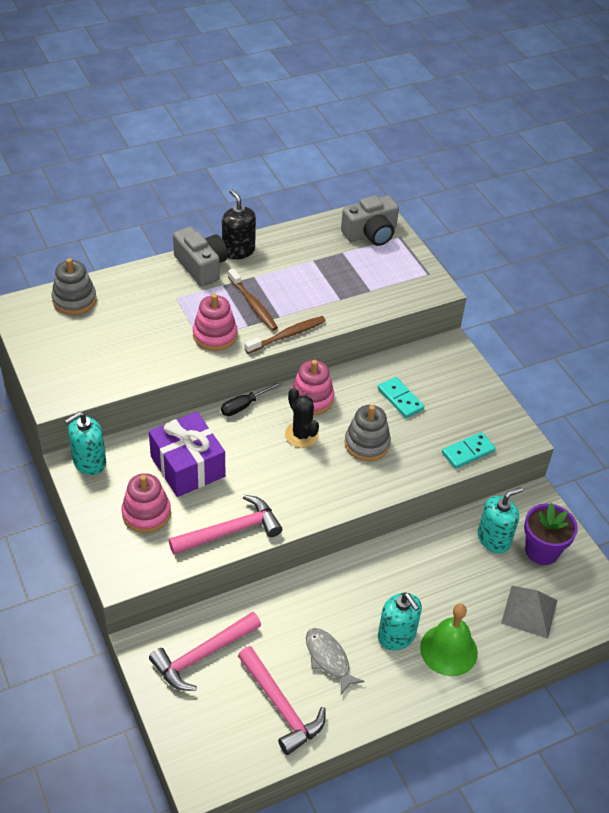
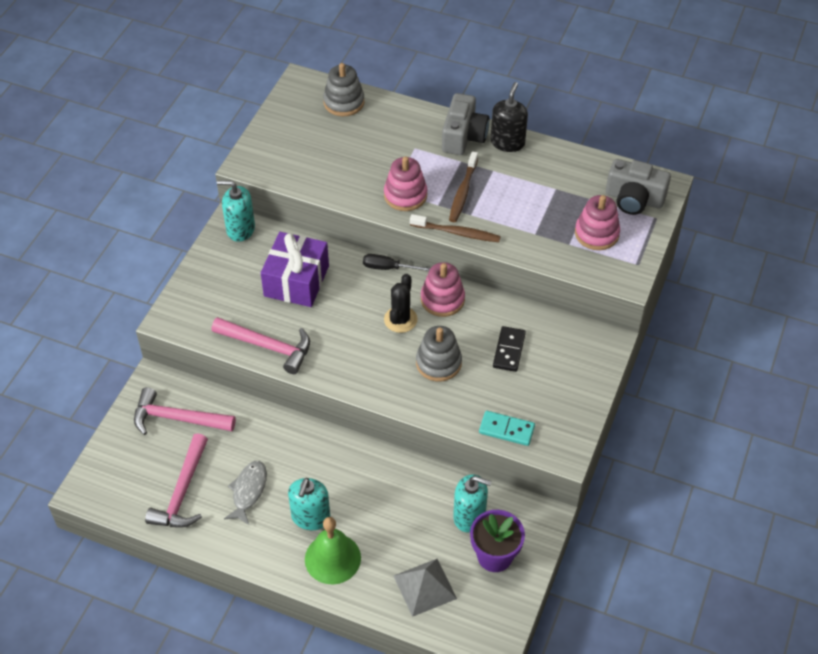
camera: 50 degrees right, 5 degrees up
(146, 513) = (232, 292): pink stacking toy -> pink stacking toy (596, 233)
(400, 399) = (509, 350): turquoise domino -> black domino

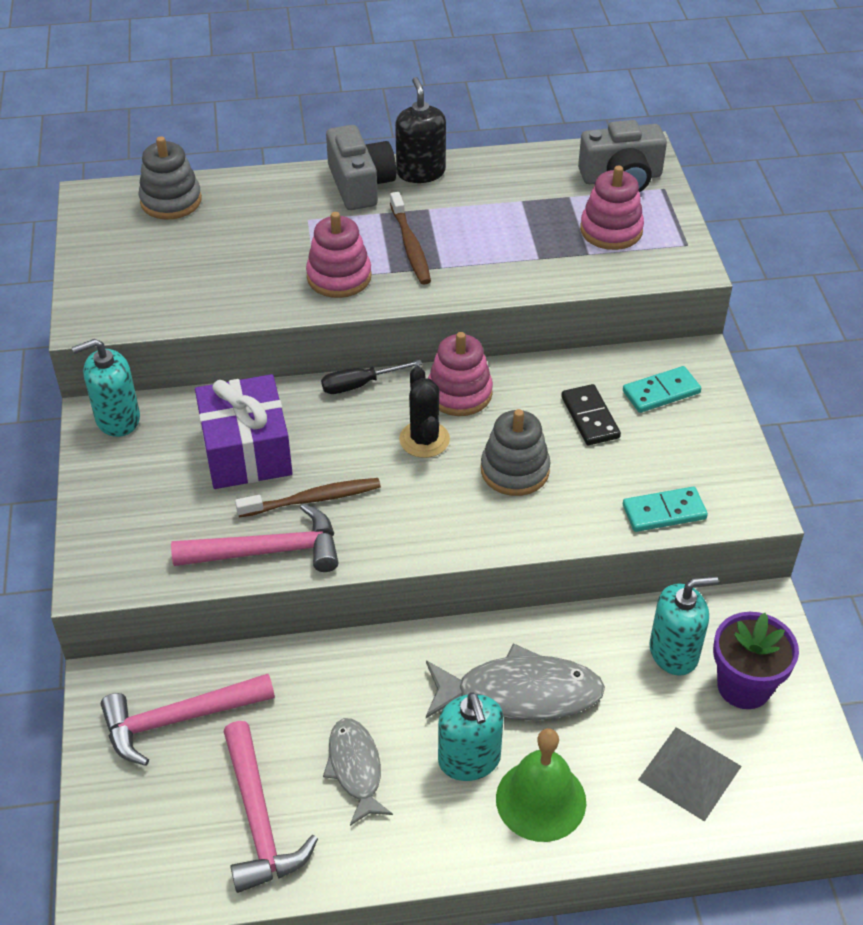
camera: 30 degrees left, 5 degrees down
(364, 495) = (520, 693): none -> grey fish
(457, 233) = (441, 294): brown toothbrush -> brown toothbrush (313, 499)
(566, 354) = (661, 392): none -> turquoise domino

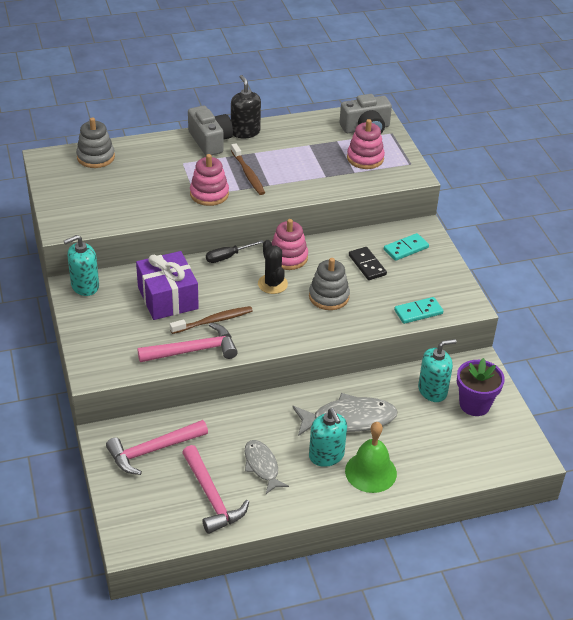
camera: 10 degrees left, 5 degrees down
(690, 773) = (451, 450): grey pyramid -> none

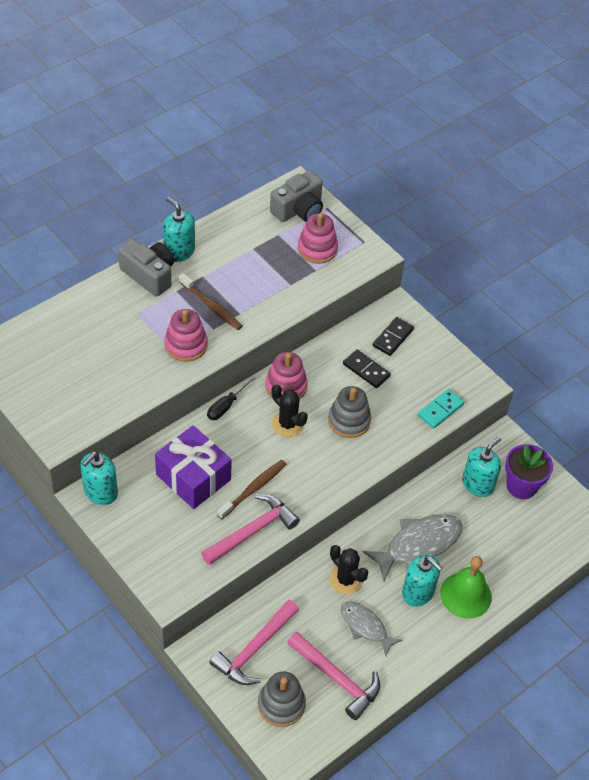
camera: 25 degrees left, 10 degrees up
(96, 157) = (39, 334): grey stacking toy -> grey stacking toy (281, 704)
(245, 132) = (179, 251): black soap dispenser -> turquoise soap dispenser
(266, 425) = (345, 580): none -> black cactus
(406, 249) = (393, 338): turquoise domino -> black domino

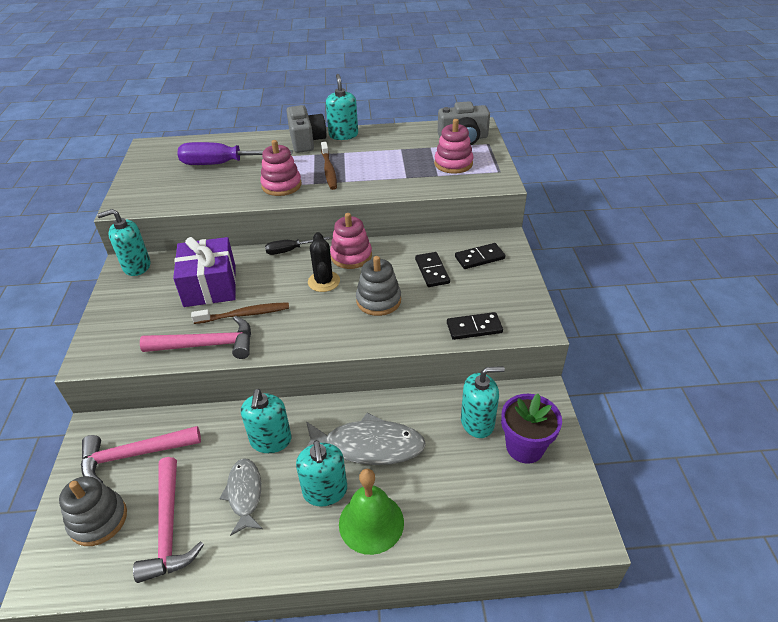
camera: 40 degrees right, 10 degrees down
(98, 343) = (223, 164): none -> purple screwdriver
(345, 580) = (271, 440): black cactus -> turquoise soap dispenser
(440, 410) = (474, 328): turquoise domino -> black domino

